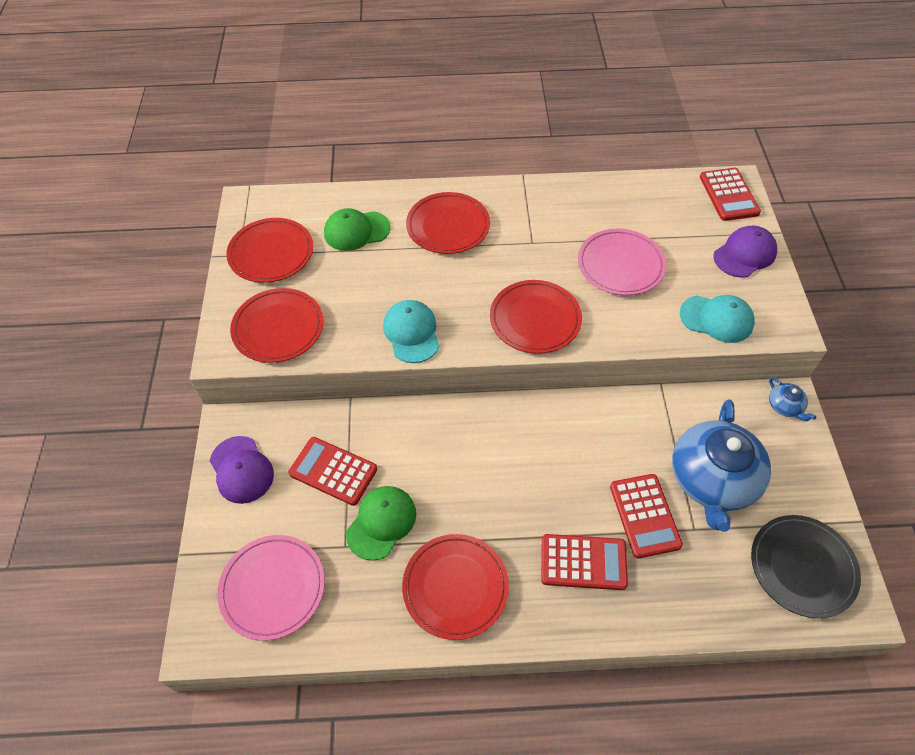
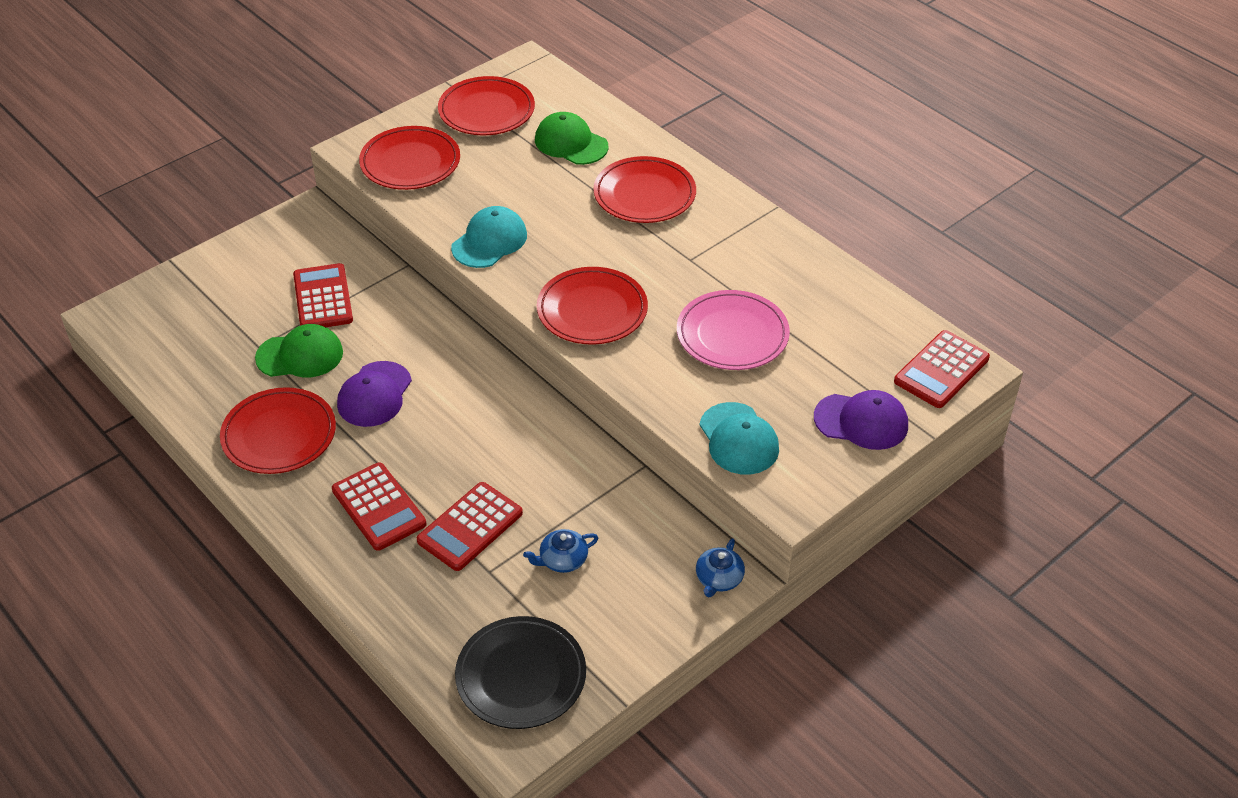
camera: 50 degrees right, 10 degrees down
(241, 470) = (274, 245): purple cap -> purple cap (374, 394)
(273, 588) = (184, 327): pink plate -> none
(713, 479) = (562, 559): blue teapot -> blue teapot, size x0.42

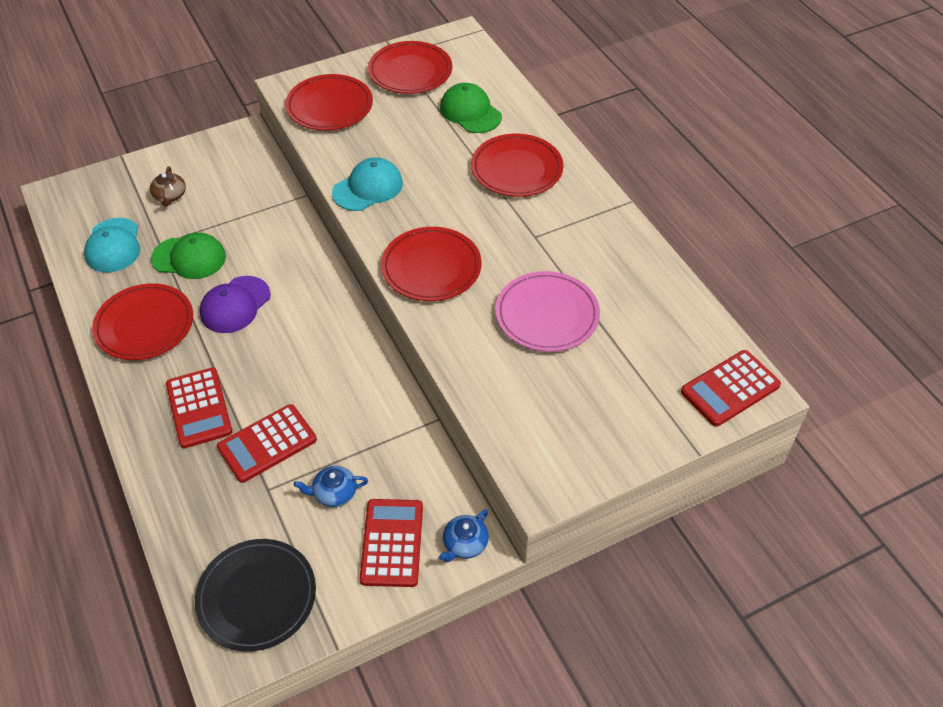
camera: 15 degrees right, 5 degrees up
(248, 293) = (170, 196): none -> brown teapot
(323, 298) = (227, 211): red calculator -> red calculator (392, 543)
(738, 439) = (516, 417): turquoise cap -> turquoise cap (113, 246)
(861, 421) = (636, 424): purple cap -> none

